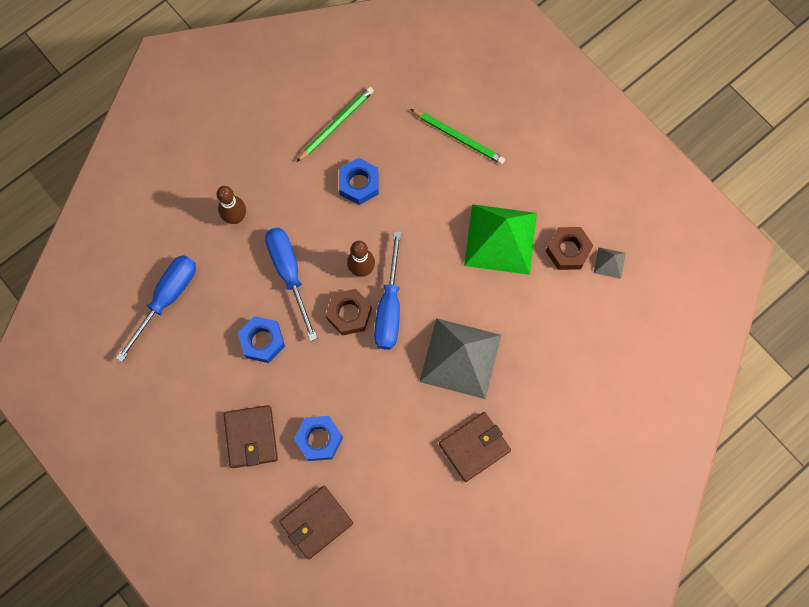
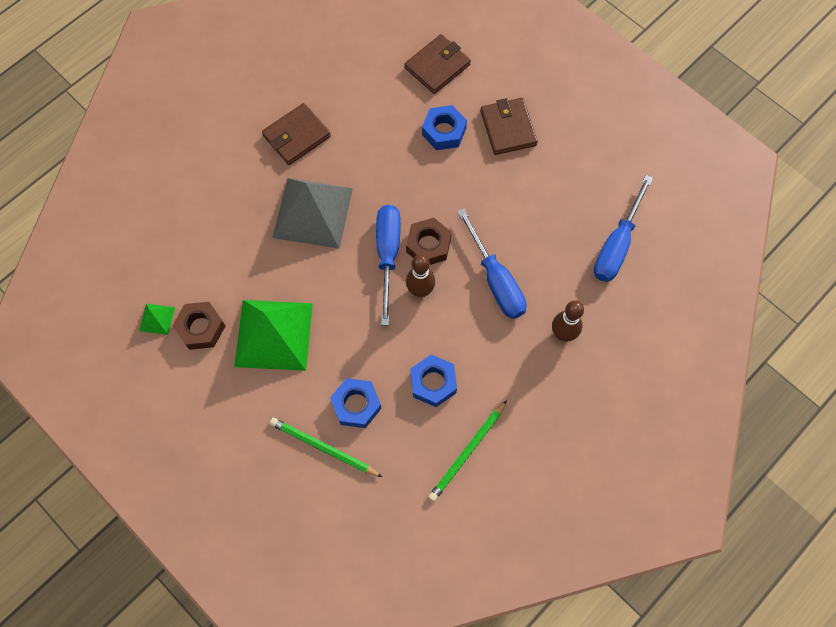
camera: 175 degrees right, 5 degrees down
(262, 341) = (512, 212): blue nut -> blue nut (356, 405)
(609, 263) = (157, 319): grey pyramid -> green pyramid

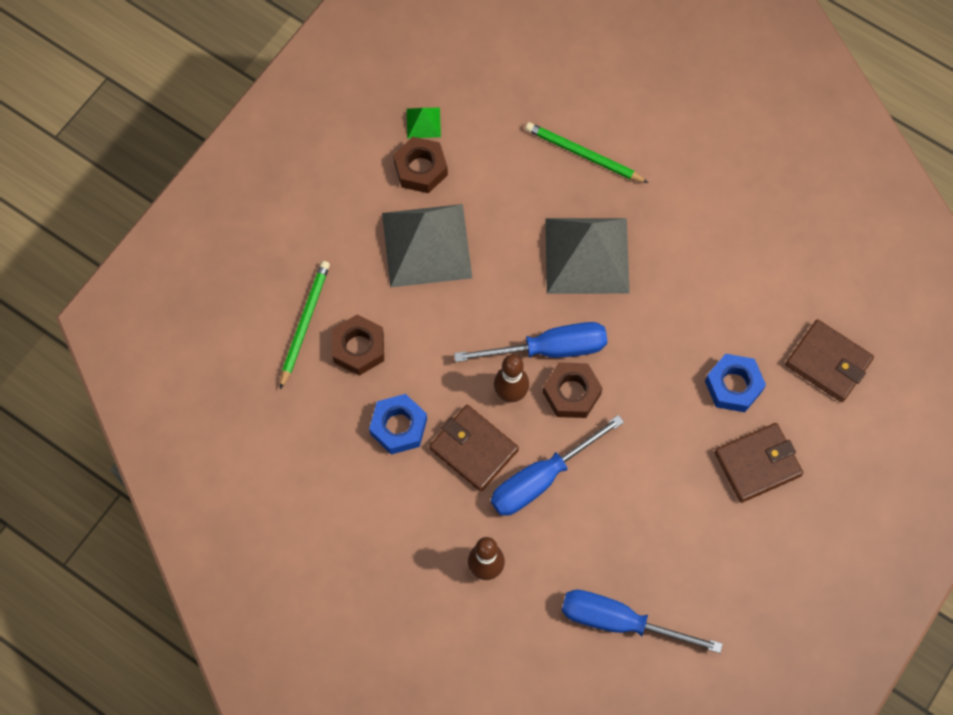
camera: 80 degrees right, 0 degrees up
(274, 334) = (427, 245): green pyramid -> grey pyramid
(297, 136) = (685, 217): brown wallet -> brown wallet (473, 449)
(356, 405) = (359, 348): blue nut -> brown nut
(467, 452) = (322, 477): green pencil -> green pencil (583, 155)

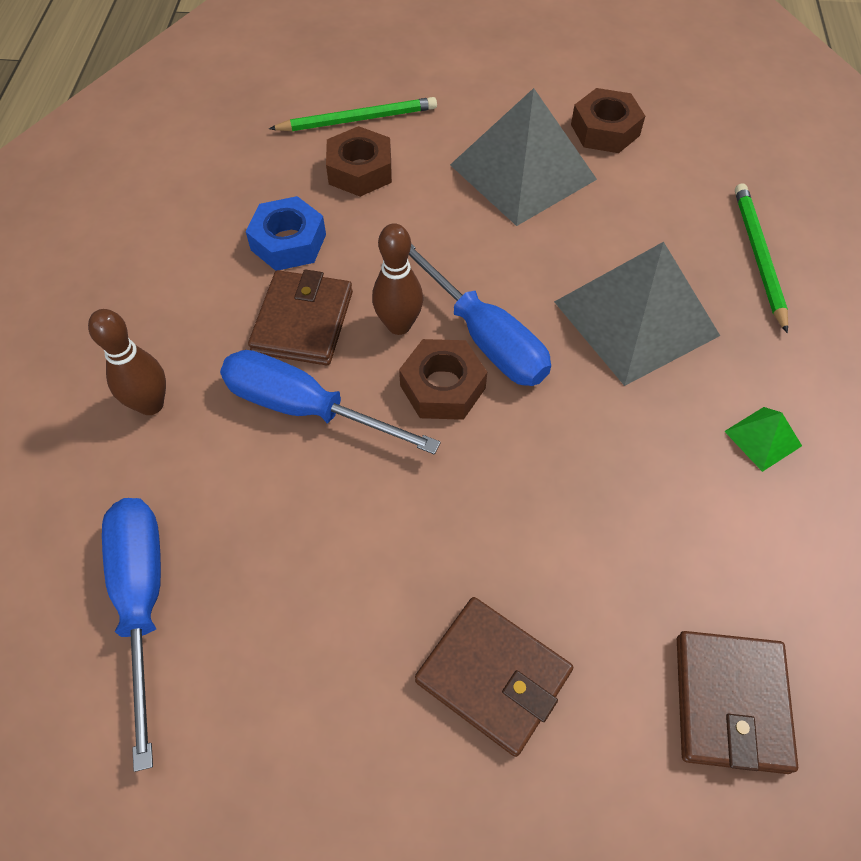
camera: 60 degrees right, 10 degrees down
(423, 122) = (658, 110): green pyramid -> green pyramid (763, 438)
(733, 386) = (591, 579): blue nut -> none

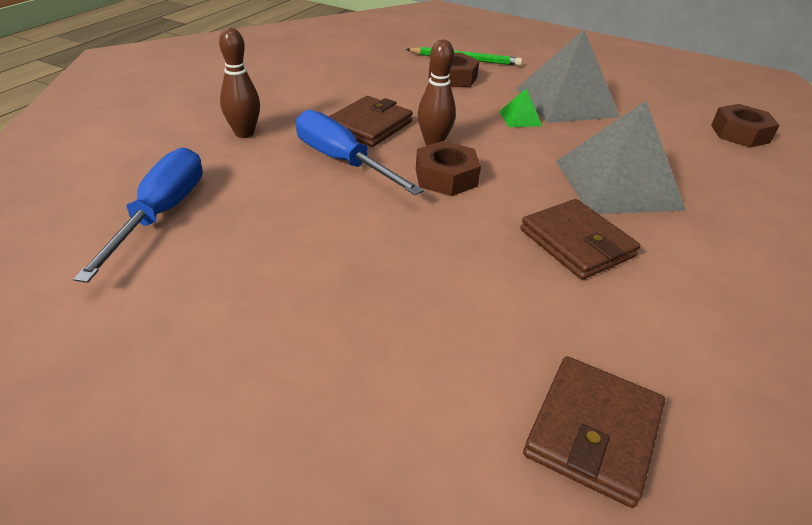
camera: 20 degrees right, 20 degrees down
(288, 242) = (385, 93): blue nut -> none
(484, 337) = (492, 163): blue screwdriver -> none
(493, 676) = (383, 337): brown wallet -> brown wallet (577, 243)
(605, 130) = (637, 99): brown nut -> brown nut (740, 133)
(758, 256) = (737, 180): green pencil -> none
(763, 438) = (700, 275): green pyramid -> green pyramid (520, 118)

